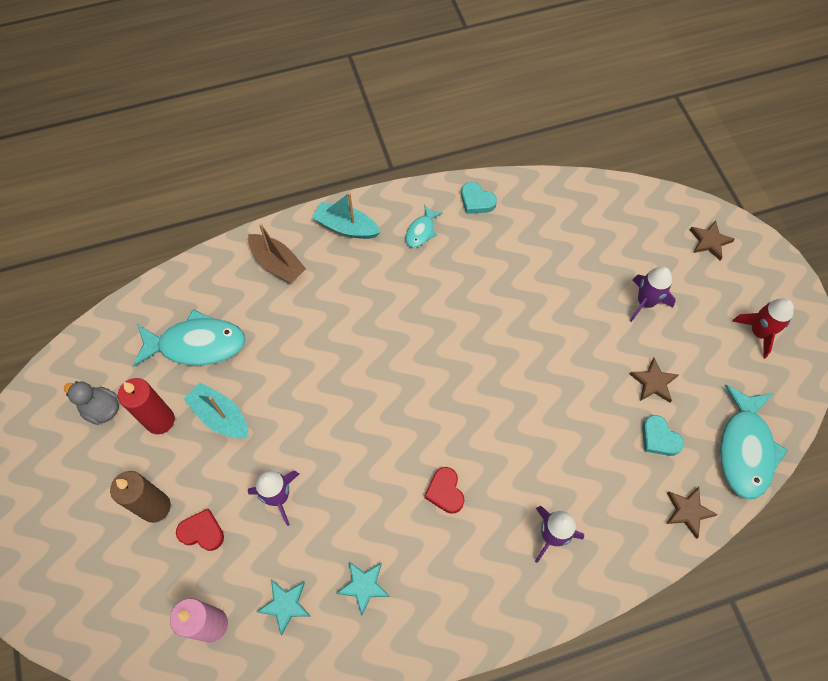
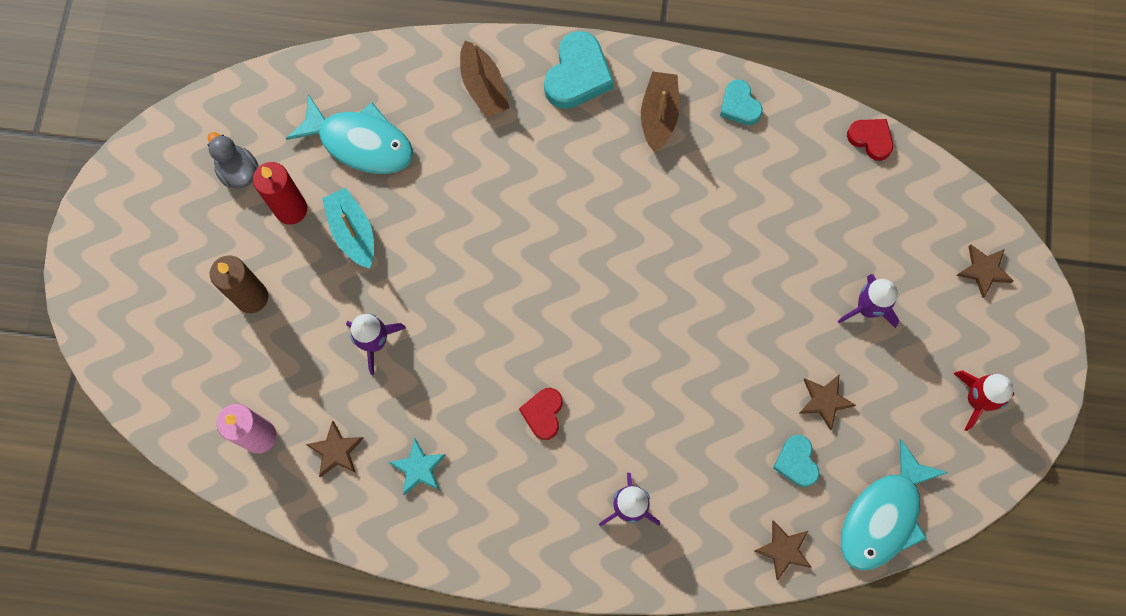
camera: 25 degrees right, 10 degrees up
(202, 532) = (286, 343): red heart -> red heart (870, 139)
(285, 605) = (336, 451): turquoise star -> brown star
(346, 227) = (577, 75): turquoise boat -> turquoise heart
(421, 231) = (658, 115): turquoise fish -> brown boat

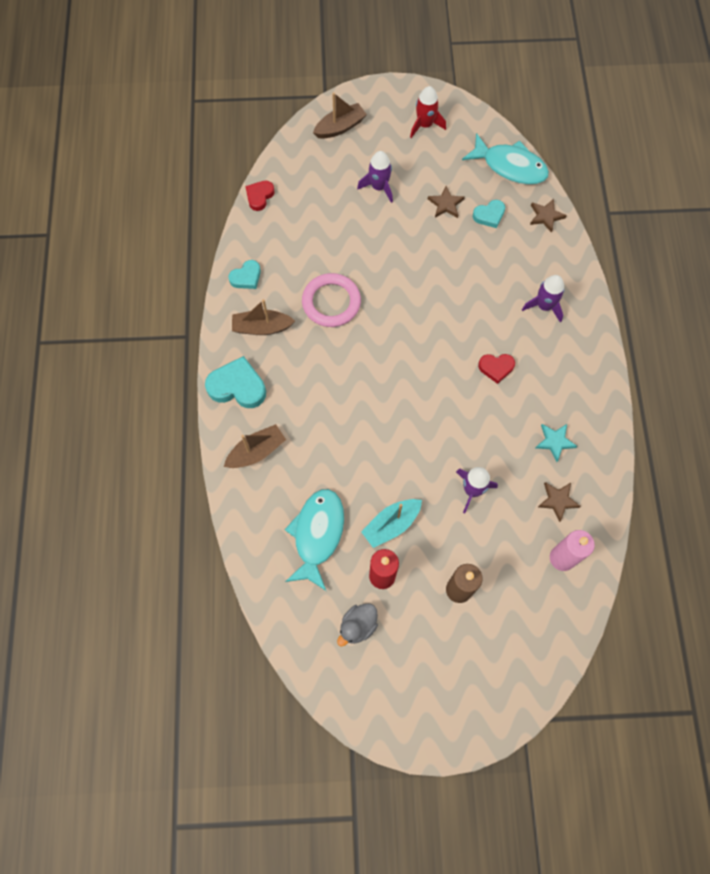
camera: 100 degrees left, 5 degrees down
(683, 210) = (331, 302): none -> pink ring
(984, 270) = (340, 127): brown star -> brown boat

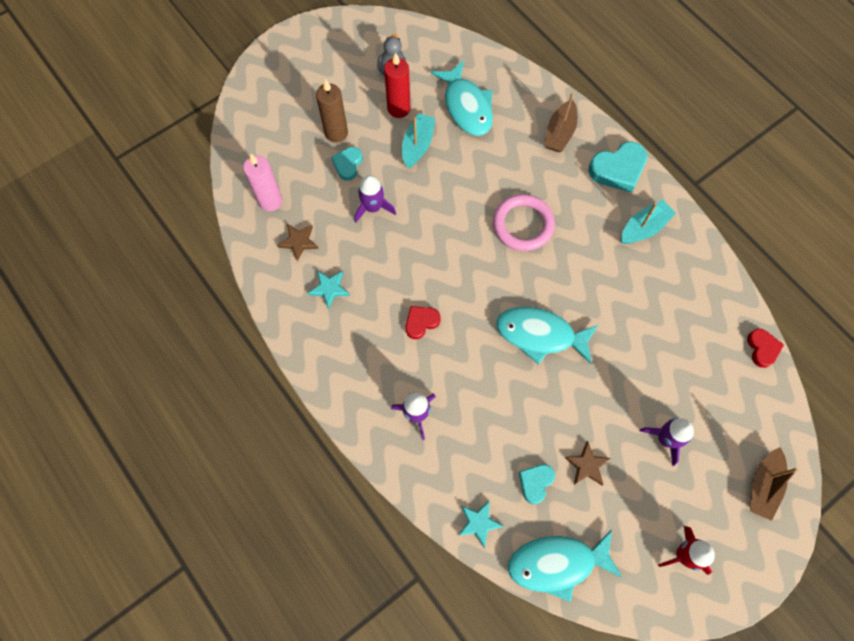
camera: 145 degrees right, 0 degrees up
(246, 277) = (698, 262): turquoise heart -> turquoise heart (348, 164)
(262, 327) = (644, 228): brown boat -> turquoise boat
(331, 302) = (607, 288): pink ring -> pink ring (523, 225)
(410, 302) = (540, 334): none -> turquoise fish
(546, 216) = (479, 523): brown star -> turquoise star

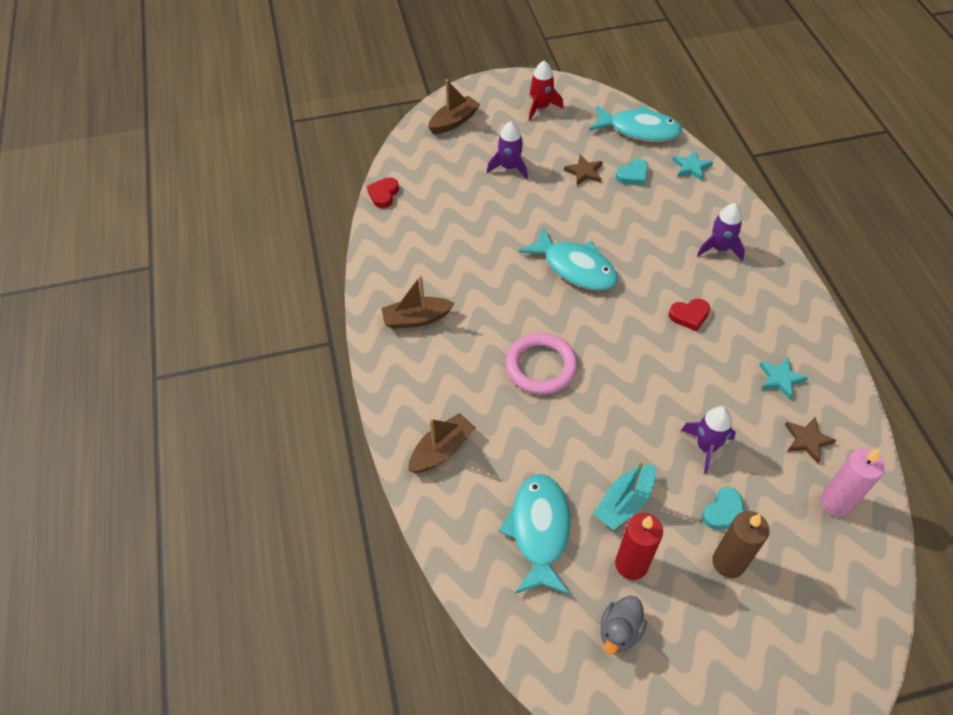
camera: 155 degrees left, 15 degrees down
(618, 169) = (402, 384): turquoise heart -> none
(644, 228) = (416, 319): turquoise boat -> brown boat

